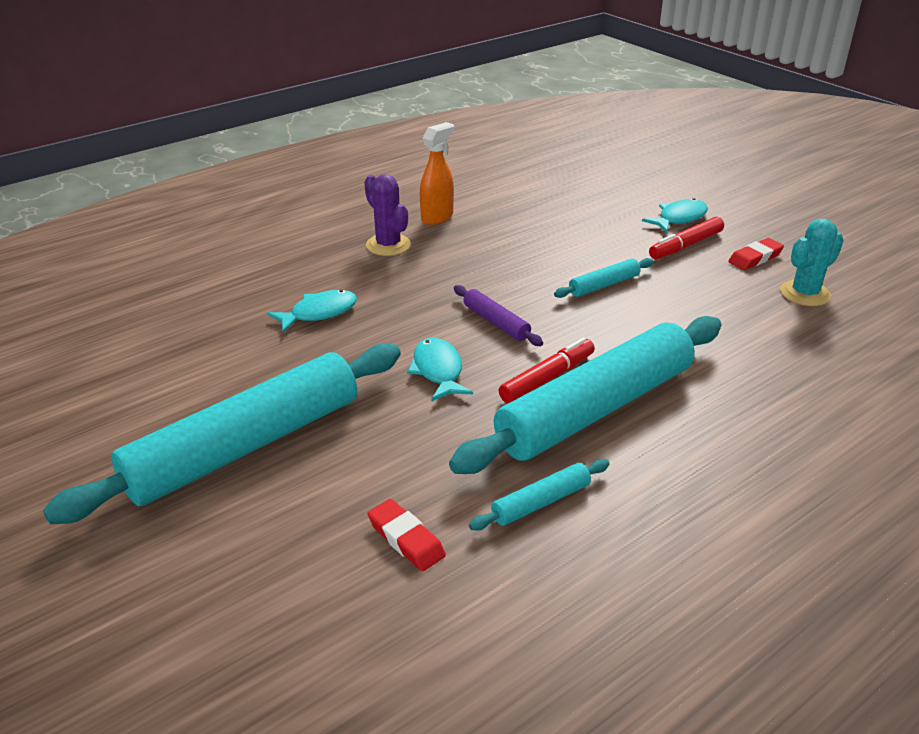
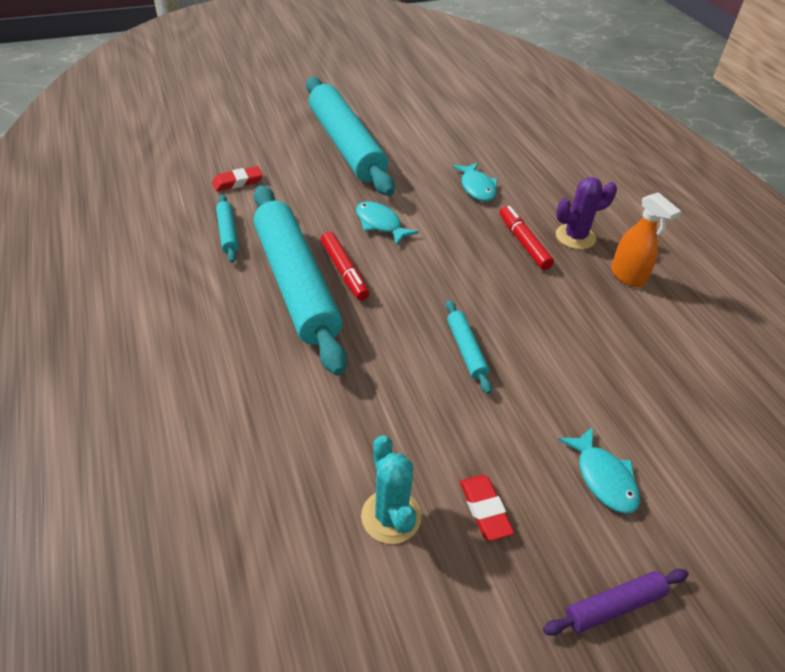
camera: 105 degrees right, 10 degrees up
(438, 371) = (380, 224): turquoise fish -> turquoise fish turned 135 degrees counterclockwise
(496, 322) = (430, 266): purple rolling pin -> purple rolling pin (614, 606)
(685, 246) = (530, 452): red marker -> red marker (523, 243)

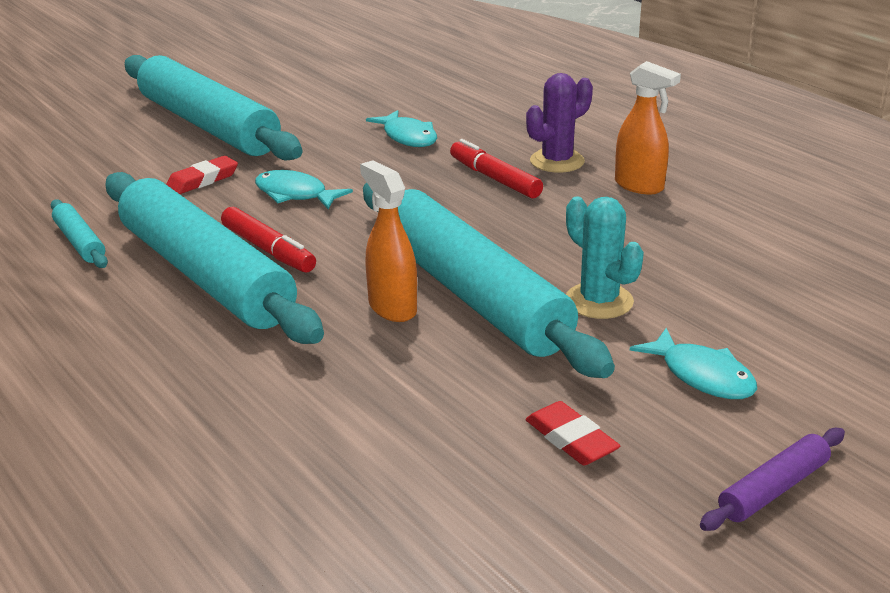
camera: 15 degrees left, 15 degrees down
(237, 182) = (68, 188): red eraser -> red eraser (202, 180)
(391, 516) = (452, 475): turquoise cactus -> turquoise cactus (599, 301)
(407, 348) = (392, 308): none -> orange spray bottle
(466, 350) = (471, 294): turquoise rolling pin -> turquoise rolling pin, size x2.44

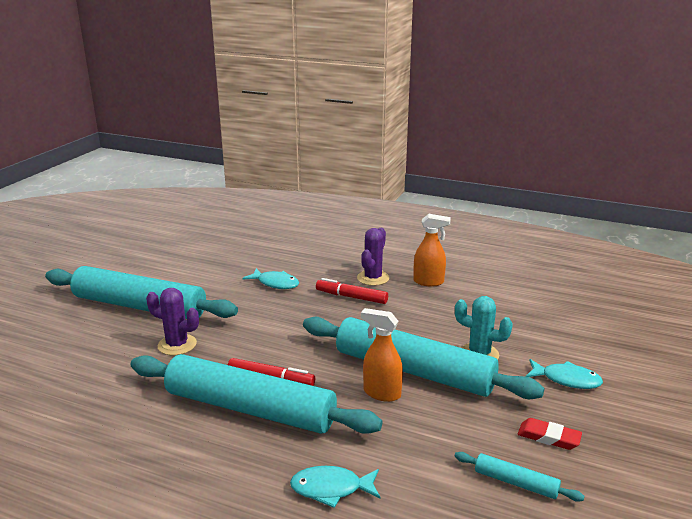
camera: 30 degrees left, 5 degrees down
(79, 242) = (139, 413): turquoise rolling pin -> turquoise rolling pin (515, 483)
(202, 180) = (177, 345): red eraser -> purple cactus
(295, 194) = (248, 338): turquoise fish -> turquoise fish (331, 489)
(773, 489) = (655, 428): purple rolling pin -> none

